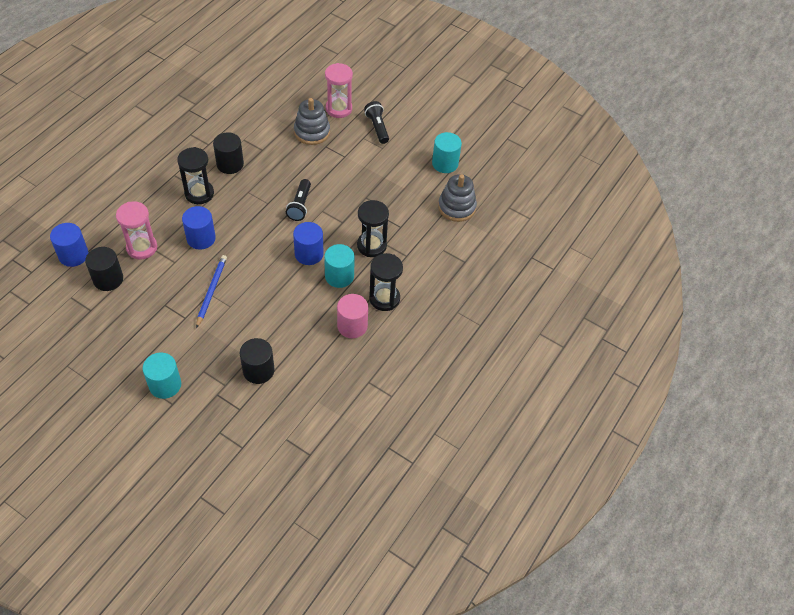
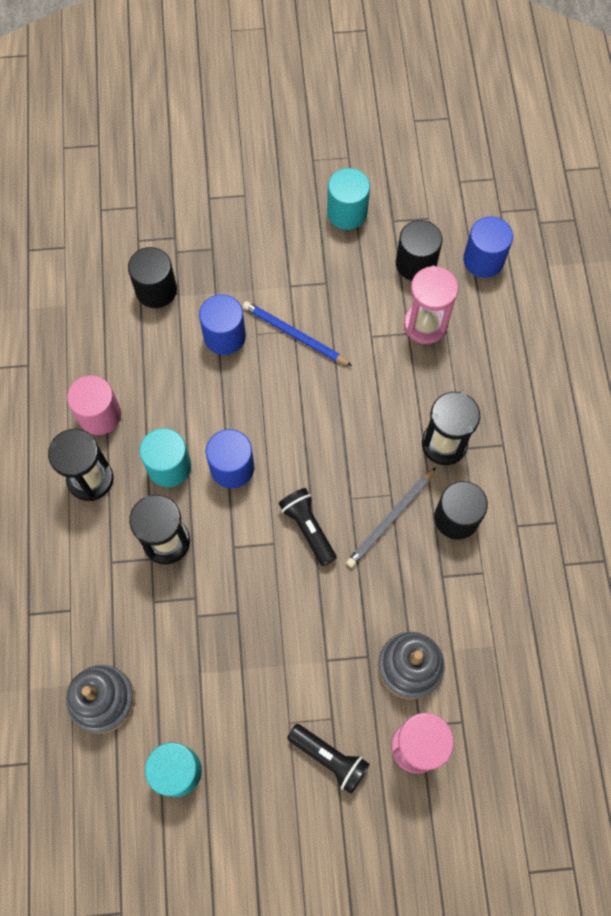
camera: 145 degrees right, 15 degrees up
(165, 385) = (235, 208): turquoise cylinder -> turquoise cylinder (347, 212)
(201, 238) = (375, 387): blue cylinder -> blue cylinder (224, 336)
(211, 291) = (294, 335): blue pencil -> blue pencil turned 150 degrees clockwise
(259, 183) = (390, 519): none -> grey pencil

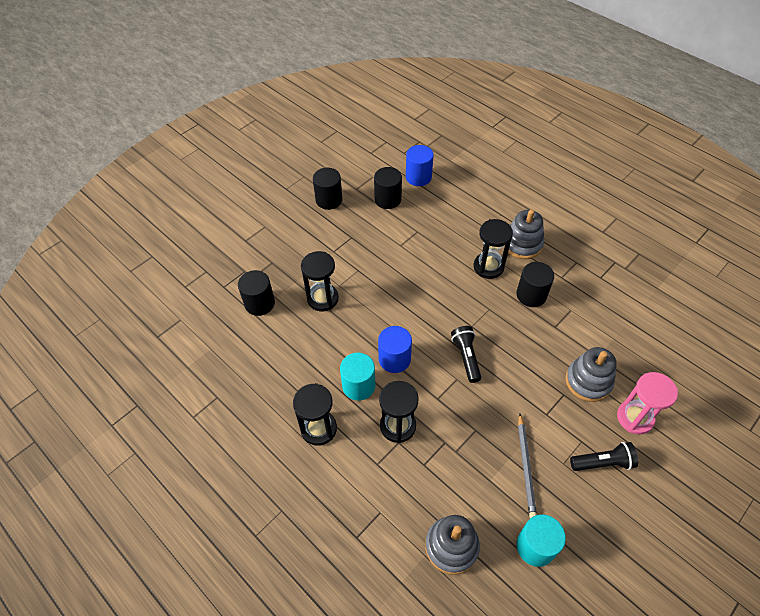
camera: 40 degrees left, 15 degrees down
(99, 415) = (290, 390): pink cylinder -> none
(224, 336) = (322, 298): blue cylinder -> black hourglass
(294, 335) = (360, 272): blue pencil -> none
(308, 528) = (466, 357): black flashlight -> black flashlight turned 60 degrees clockwise
(347, 212) = (329, 200): turquoise cylinder -> black cylinder
(390, 519) = (501, 320): grey pencil -> grey pencil (526, 467)
(425, 324) = (421, 222): pink hourglass -> none
(515, 448) = (522, 244): none -> grey stacking toy

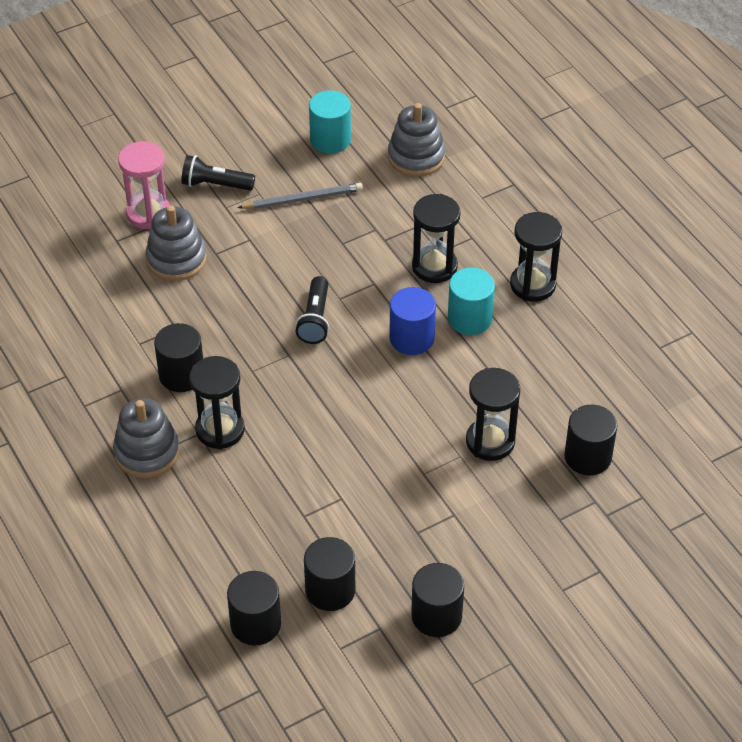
camera: 165 degrees left, 5 degrees down
(418, 177) = (255, 624): blue cylinder -> black cylinder
(526, 467) = (303, 199): grey pencil -> grey pencil turned 60 degrees clockwise

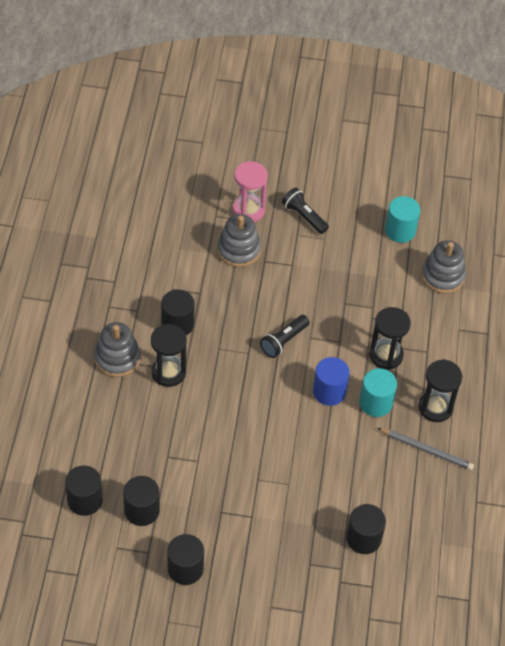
camera: 35 degrees right, 5 degrees up
(303, 199) = (347, 259): grey pencil -> grey pencil (427, 450)
(490, 441) = (314, 488): black hourglass -> none

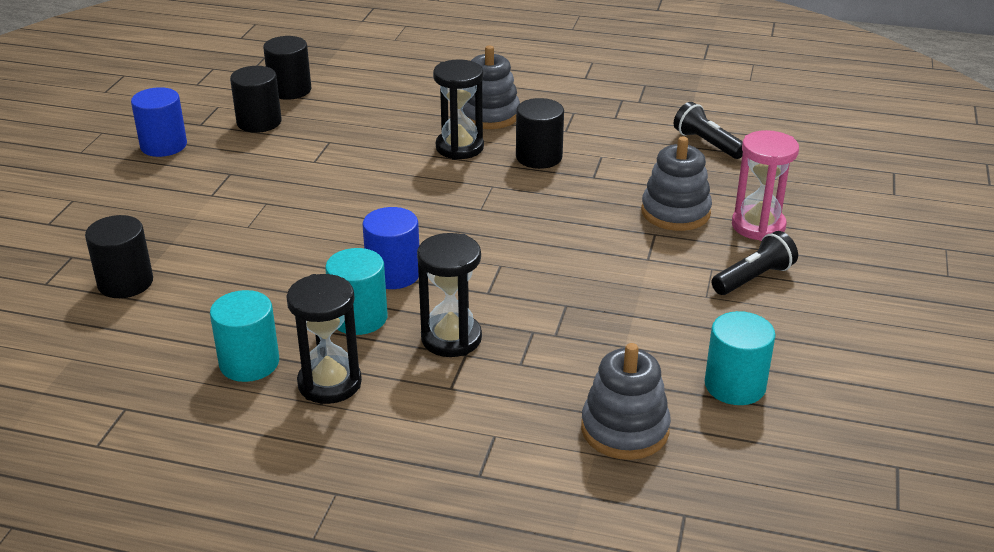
camera: 100 degrees right, 20 degrees down
(185, 569) = (163, 146): black cylinder -> blue cylinder
(284, 341) = (497, 240): black flashlight -> black flashlight (707, 144)
(427, 450) = (249, 363): grey pencil -> turquoise cylinder

